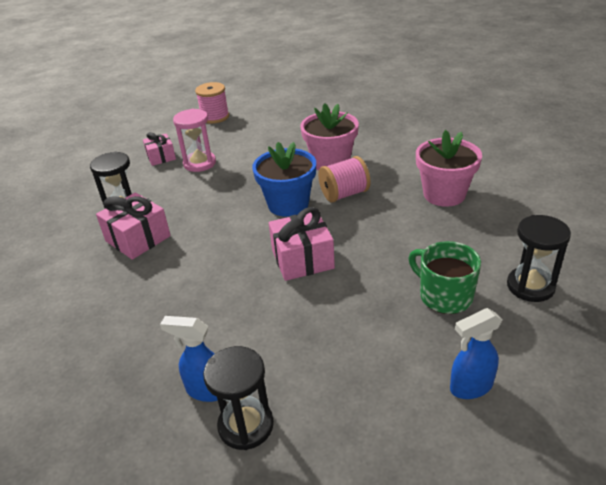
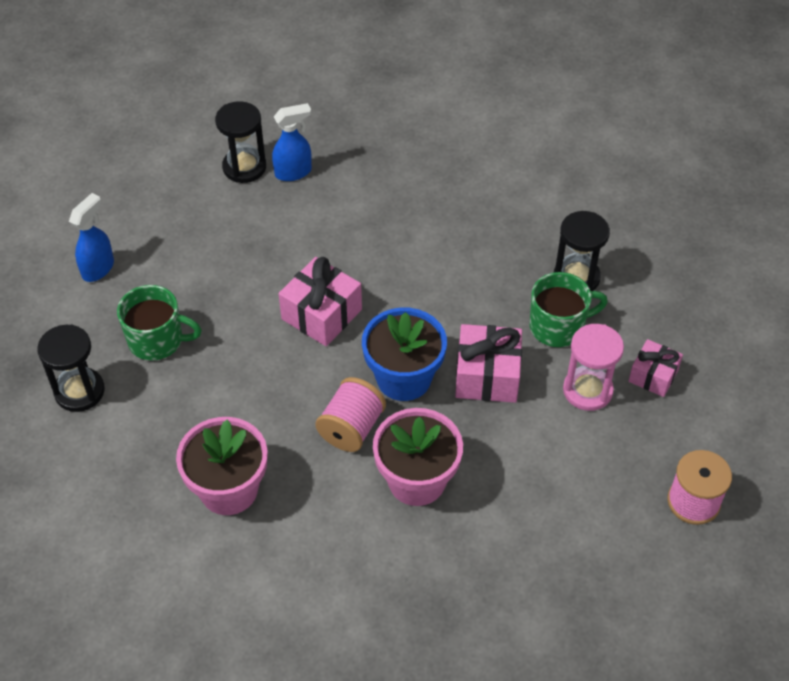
camera: 140 degrees right, 15 degrees up
(138, 238) = (513, 254): pink gift -> pink gift (487, 376)
(172, 193) = (558, 326): none -> green mug

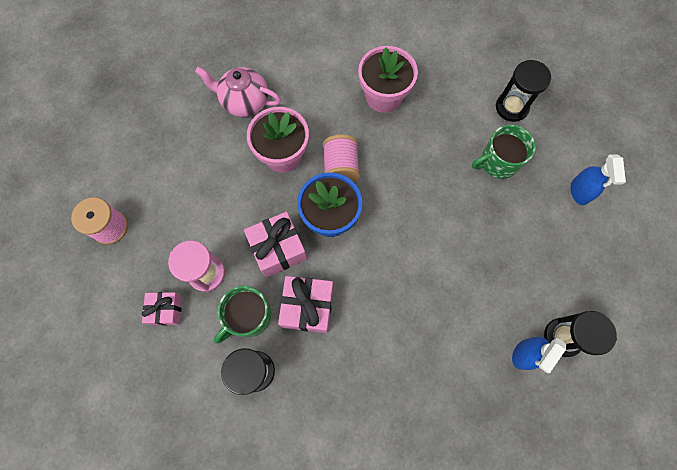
camera: 150 degrees right, 20 degrees up
(321, 314) = (413, 237): pink gift -> pink gift (308, 307)
(428, 584) = (244, 102): none -> pink teapot

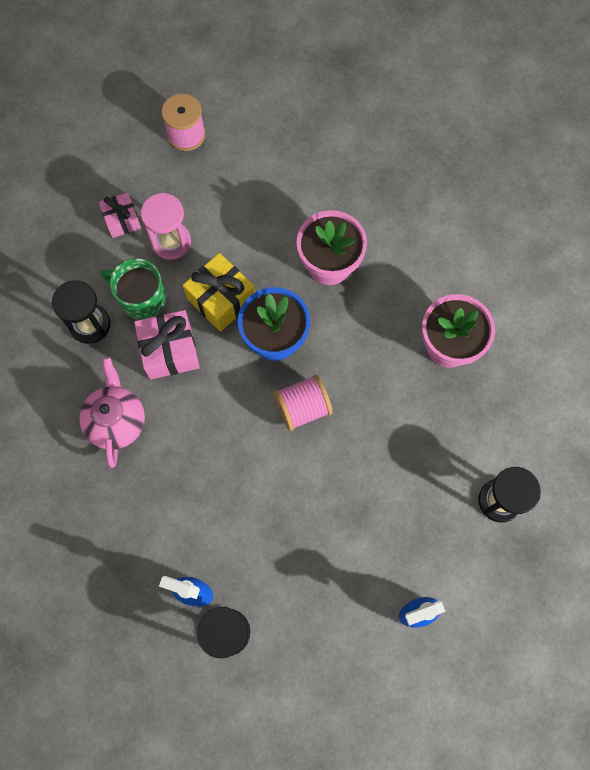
camera: 70 degrees right, 0 degrees up
(244, 102) = (377, 201): pink teapot -> pink teapot (117, 421)
(278, 249) = (221, 299): pink gift -> yellow gift
(341, 167) = (339, 329): pink spool -> pink spool (302, 408)
(498, 162) = (416, 503): green mug -> none

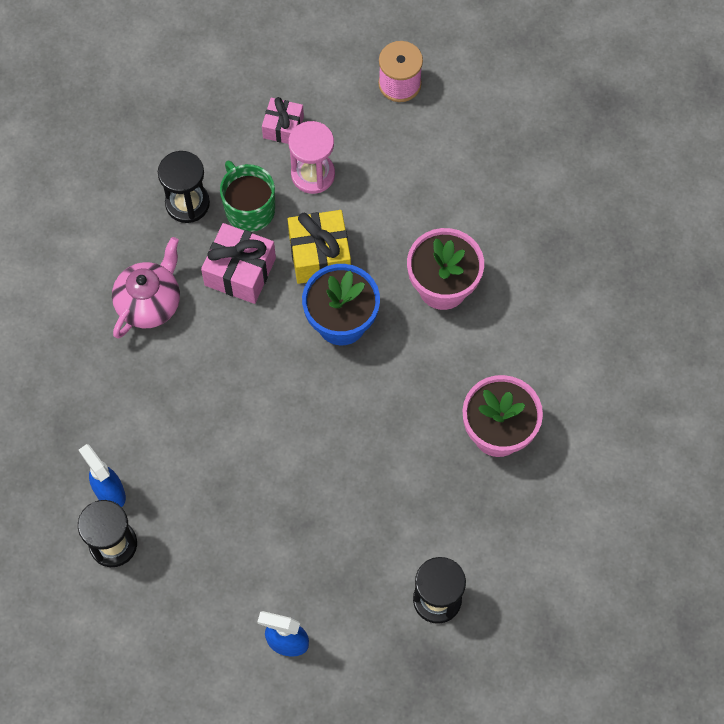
camera: 35 degrees right, 5 degrees down
(302, 408) = (320, 399): pink spool -> none

